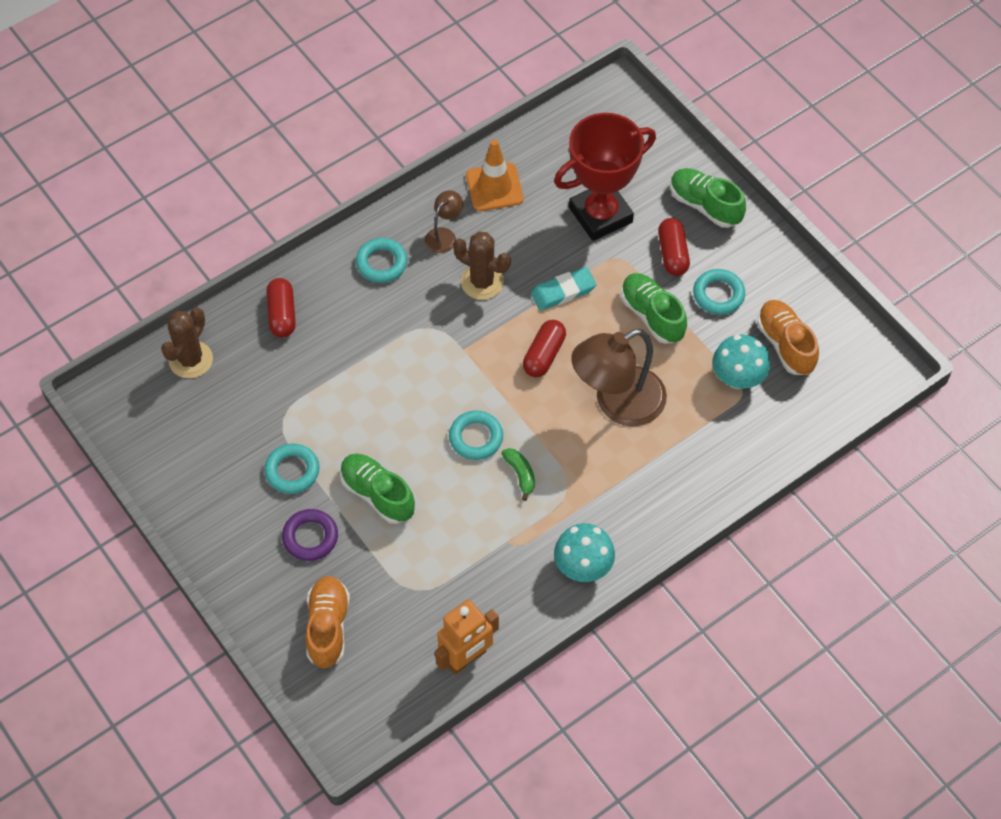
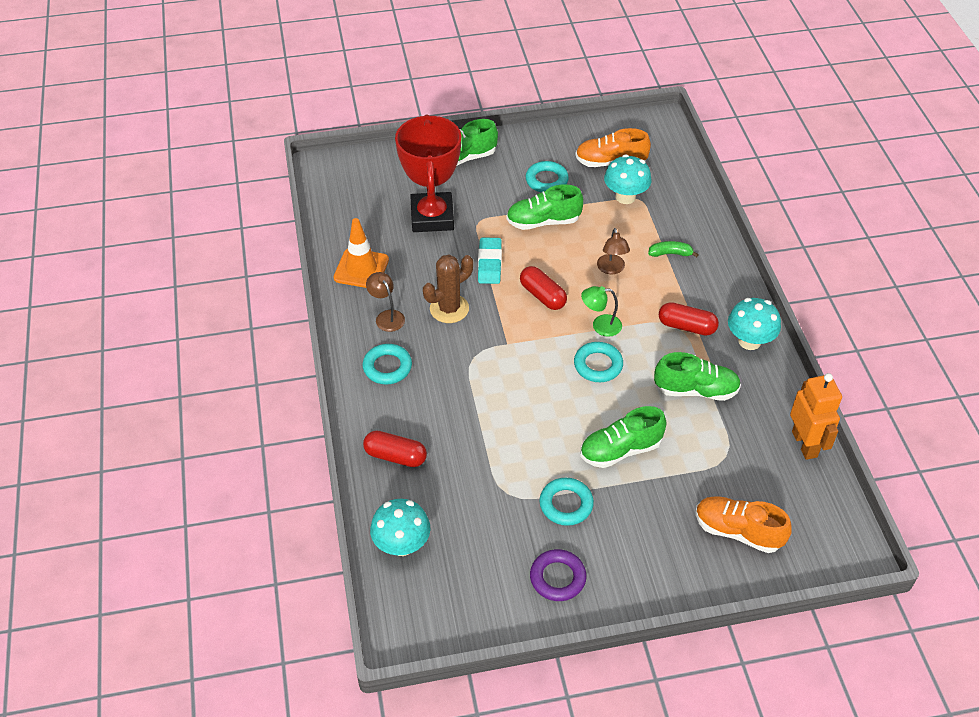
camera: 65 degrees left, 10 degrees down
(190, 360) = (402, 544): brown cactus -> turquoise mushroom
(310, 537) = (641, 514): purple ring -> purple ring (557, 578)
(488, 537) = (696, 390): none -> green shoe
(520, 474) = (647, 349): green banana -> green banana (670, 253)
(531, 421) = (600, 325): none -> green lamp
(617, 403) = (611, 269): brown lamp -> brown lamp, size x0.47
(673, 254) = (495, 191): red capsule -> red capsule (686, 326)

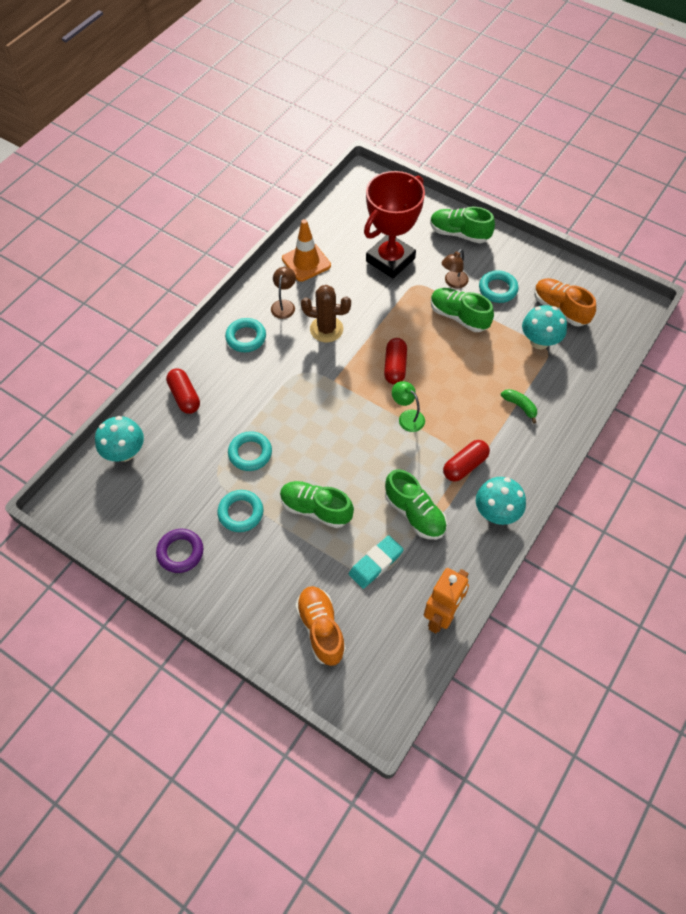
camera: 45 degrees right, 10 degrees up
(489, 263) = (388, 319): turquoise eraser -> turquoise eraser (376, 563)
(598, 365) = (372, 442): turquoise ring -> turquoise ring (250, 453)
(611, 269) = (464, 385): brown lamp -> brown lamp (453, 282)
(686, 326) = (465, 466): red capsule -> red capsule turned 75 degrees clockwise

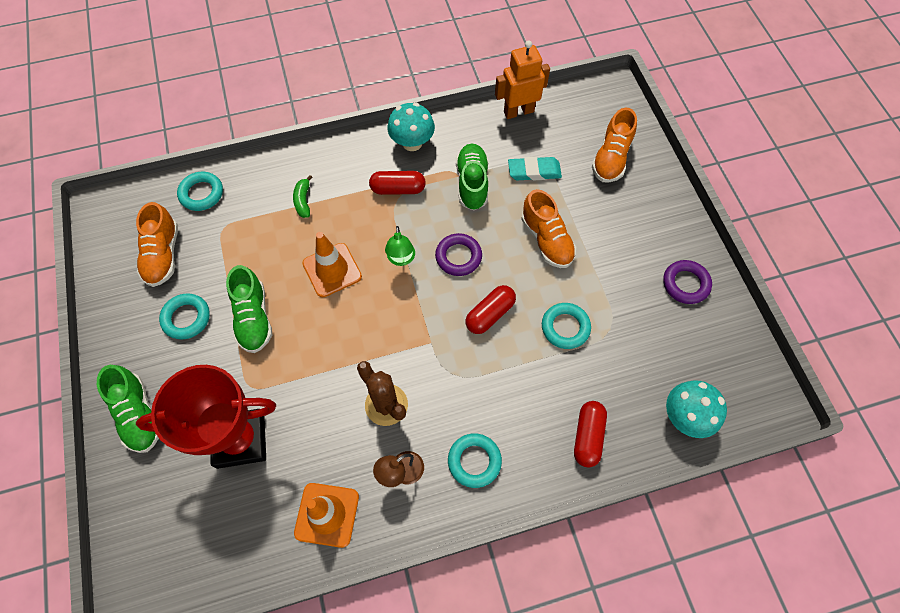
camera: 140 degrees left, 5 degrees up
(241, 513) = (611, 281): turquoise ring -> turquoise ring (201, 194)
(315, 509) = (546, 240): green shoe -> orange shoe
(369, 448) = (458, 257): none -> purple ring
(395, 367) = (363, 313): red capsule -> red capsule (490, 314)
(445, 377) = (332, 270): none -> orange traffic cone
(453, 282) = (215, 359): brown lamp -> none
(539, 341) = (219, 240): turquoise mushroom -> none

